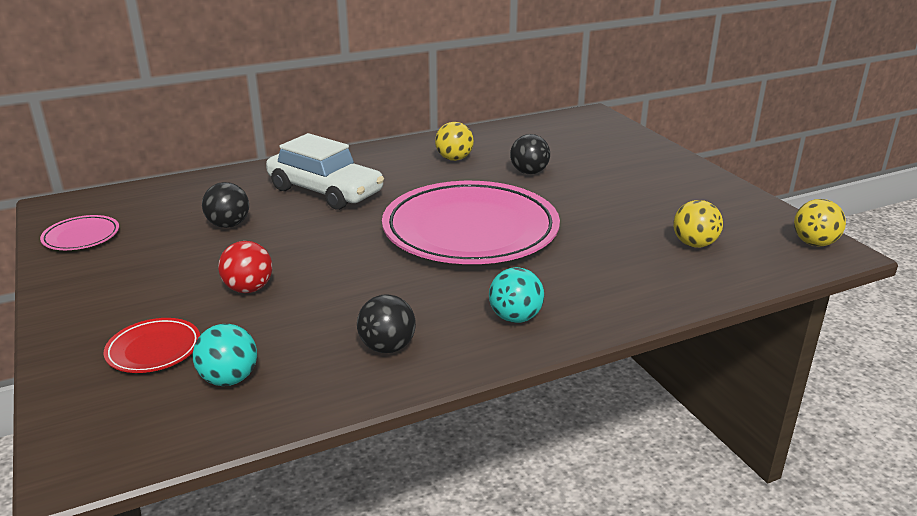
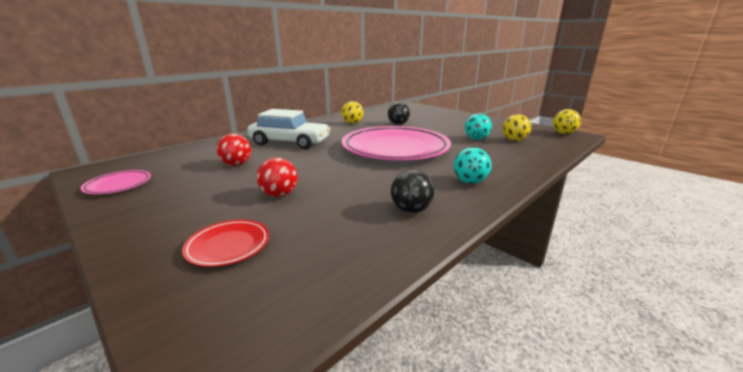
camera: 20 degrees left, 5 degrees down
(228, 225) = (236, 164): black ball -> red ball
(229, 379) = (312, 253): turquoise ball -> turquoise ball (476, 139)

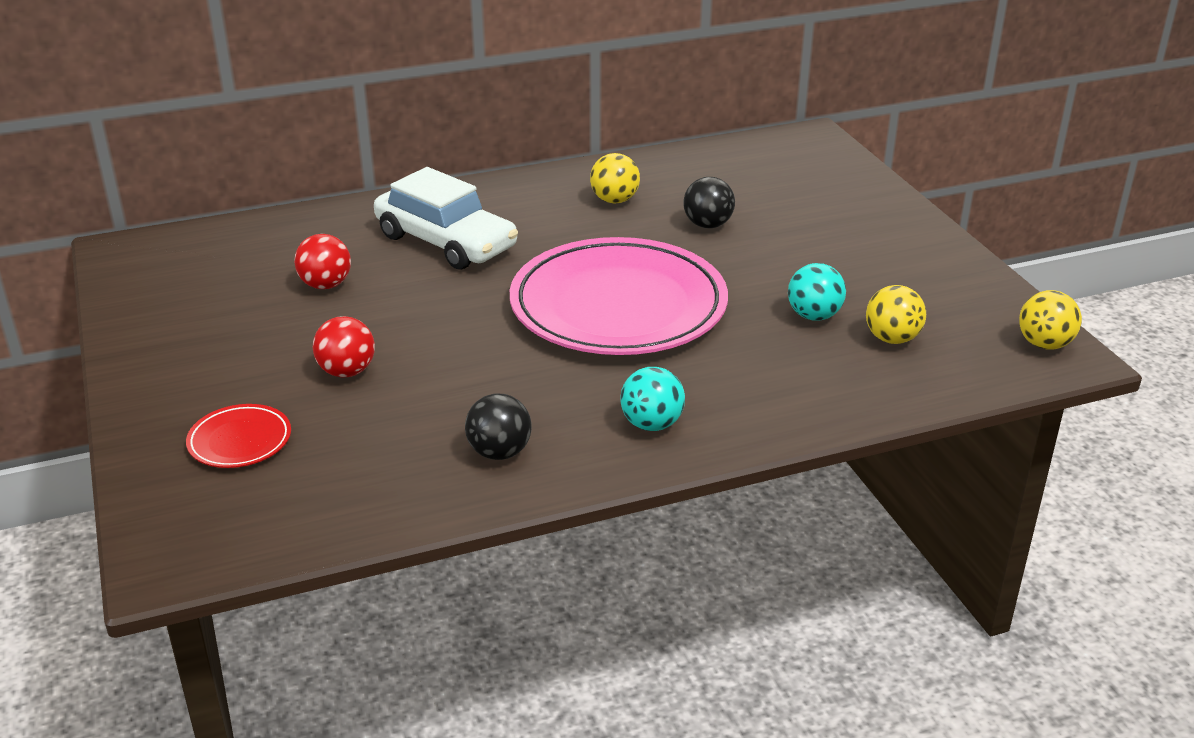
camera: 25 degrees right, 10 degrees up
(118, 185) = (152, 293): pink plate -> none

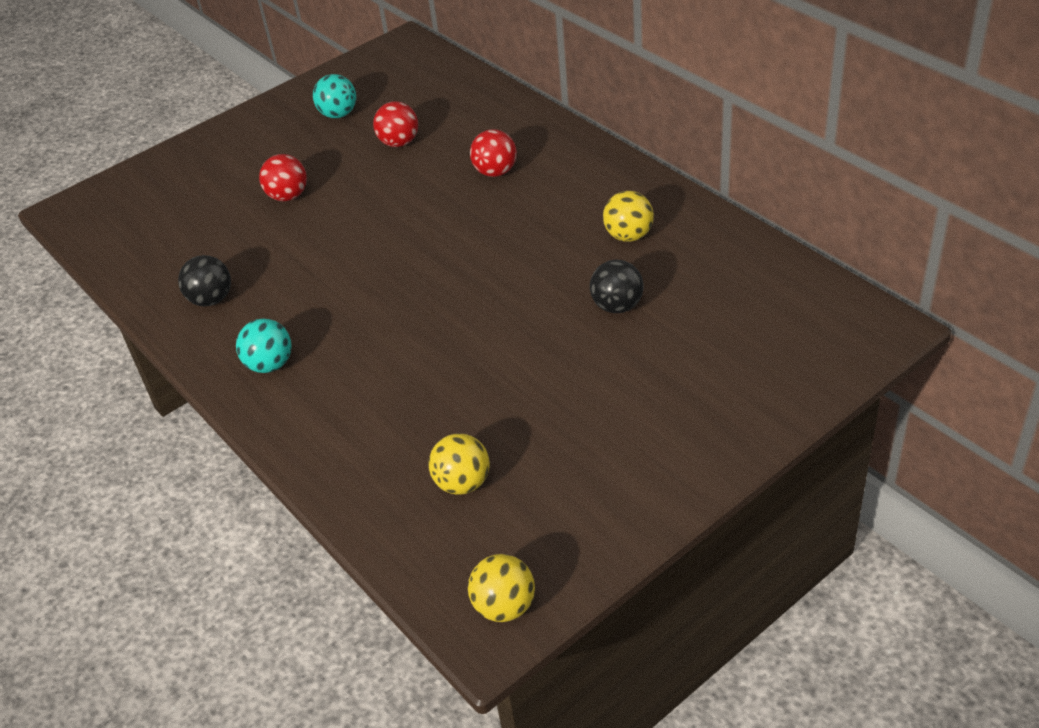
camera: 75 degrees right, 10 degrees up
(240, 441) = (193, 186): red plate -> none
(446, 242) = (495, 172): white car -> red ball
(618, 306) = (438, 295): pink plate -> none
(814, 316) = (480, 419): turquoise ball -> turquoise ball (338, 114)

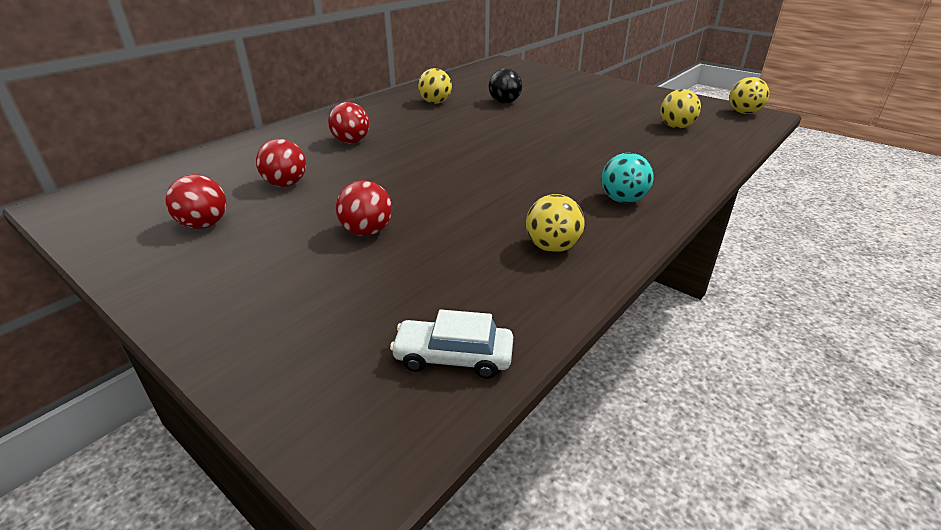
camera: 105 degrees left, 10 degrees down
(118, 240) = (453, 357): none -> white car
(211, 299) = (552, 247): black ball -> yellow ball
(338, 114) = (204, 225): turquoise ball -> red ball

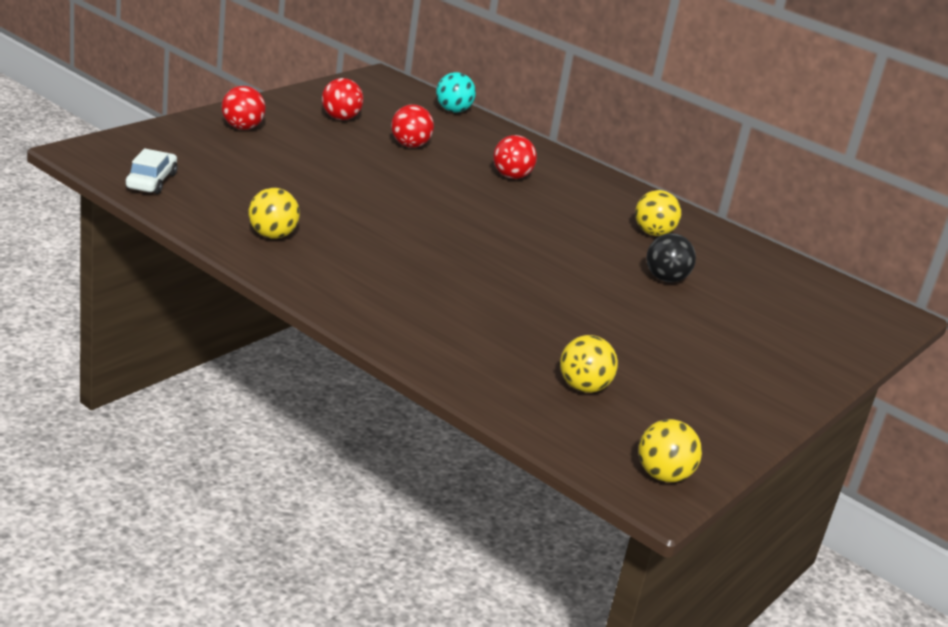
camera: 85 degrees right, 5 degrees down
(367, 232) = (316, 170): red ball -> red ball (242, 127)
(622, 200) = (355, 288): turquoise ball -> turquoise ball (453, 110)

